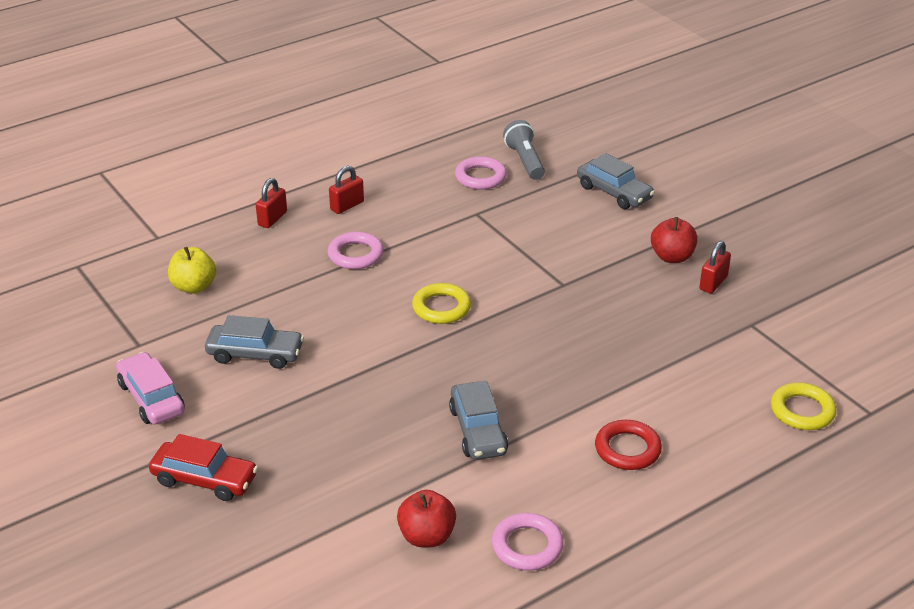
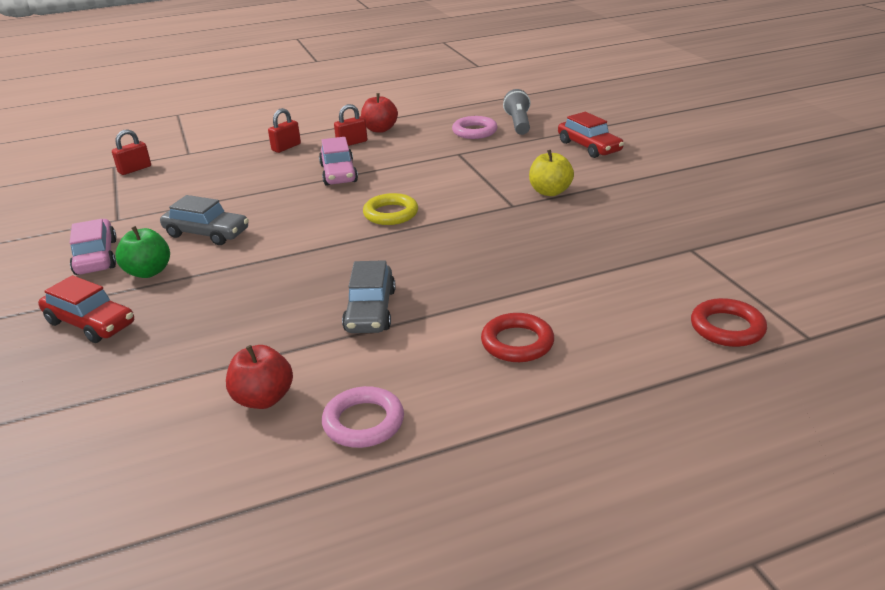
camera: 15 degrees right, 5 degrees down
(194, 287) = (191, 185): yellow apple -> yellow apple (550, 192)
(223, 411) = (148, 272): none -> green apple
(355, 255) = (338, 173): pink ring -> pink car
(614, 192) = (589, 147): grey car -> red car
(672, 257) = (626, 193): red apple -> red apple (380, 129)
(713, 283) = (661, 214): red padlock -> red padlock (135, 169)
(802, 411) = (727, 328): yellow ring -> red ring

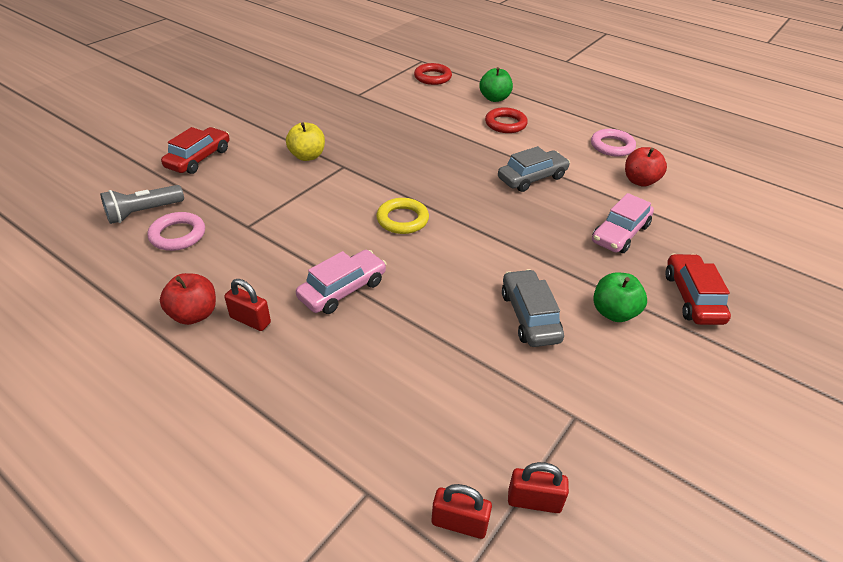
camera: 125 degrees left, 10 degrees up
(96, 257) = (638, 371): pink car -> pink car (620, 233)
(286, 147) = (292, 379): red padlock -> red padlock (534, 501)
(609, 365) = (494, 98): none -> green apple

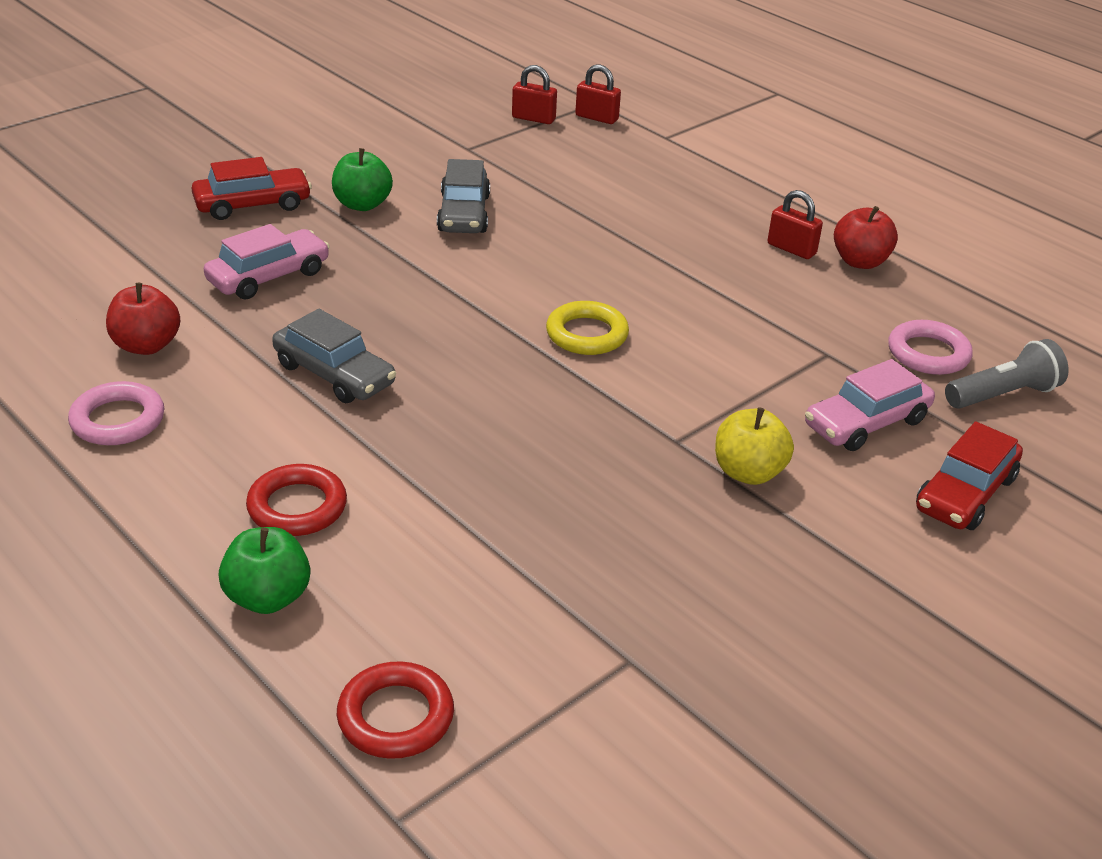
camera: 170 degrees left, 5 degrees down
(343, 290) = (682, 263): pink car -> pink car (866, 423)
(532, 178) = (334, 374): grey car -> grey car turned 120 degrees counterclockwise
(692, 297) = (253, 205): red car -> red car turned 120 degrees counterclockwise

